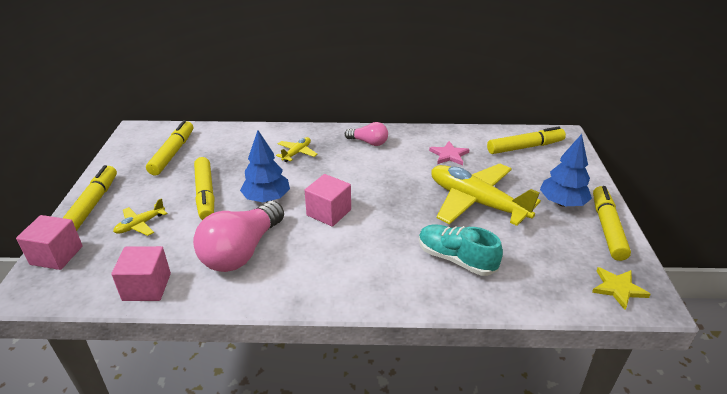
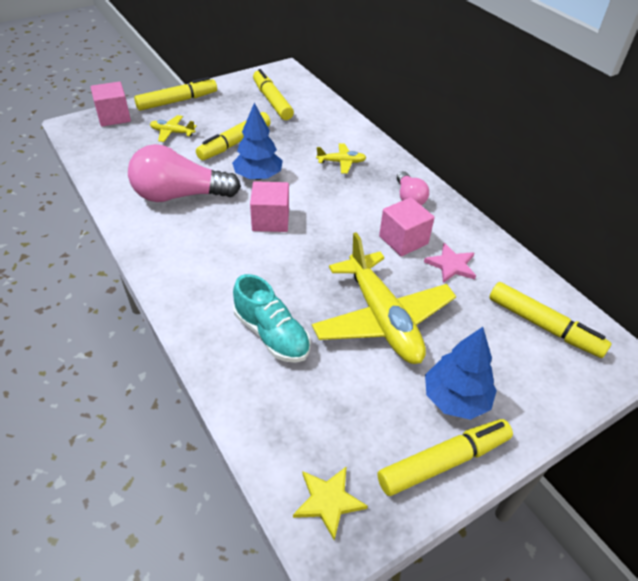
camera: 55 degrees right, 10 degrees up
(147, 287) = (109, 170): pink cube -> pink cube (403, 240)
(172, 153) = (272, 101): yellow marker -> yellow marker turned 90 degrees counterclockwise
(456, 259) = (272, 334): turquoise shoe -> turquoise shoe turned 135 degrees clockwise
(476, 202) = (382, 318): yellow plane -> yellow plane turned 150 degrees clockwise

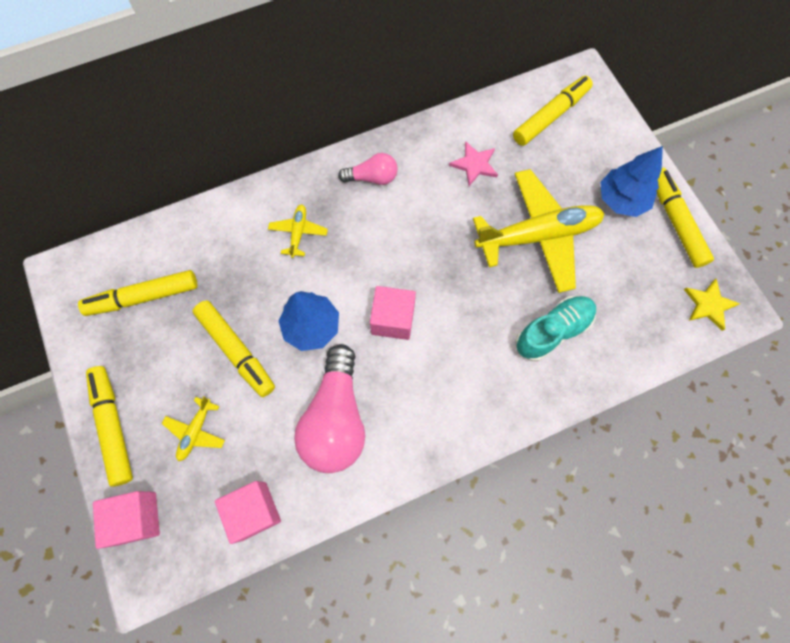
camera: 80 degrees left, 25 degrees up
(403, 240) = (436, 197): pink cube -> pink cube (254, 511)

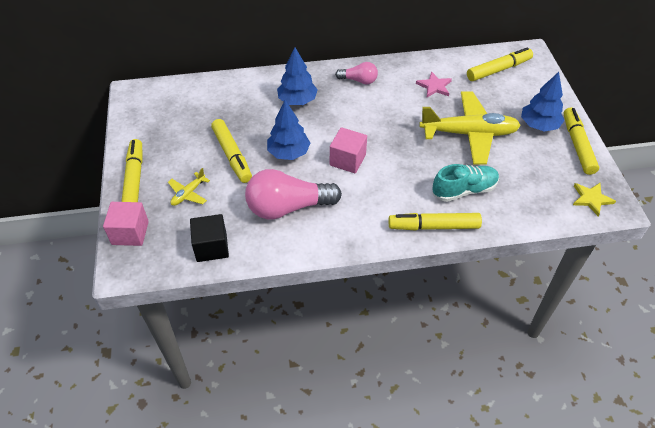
camera: 15 degrees right, 20 degrees down
(144, 297) = (181, 114): yellow marker -> yellow marker (434, 226)
(254, 511) = (211, 247): pink cube -> black cube
(298, 233) = (297, 100): yellow plane -> blue tree
(335, 418) = (288, 207): pink light bulb -> pink light bulb turned 60 degrees clockwise

